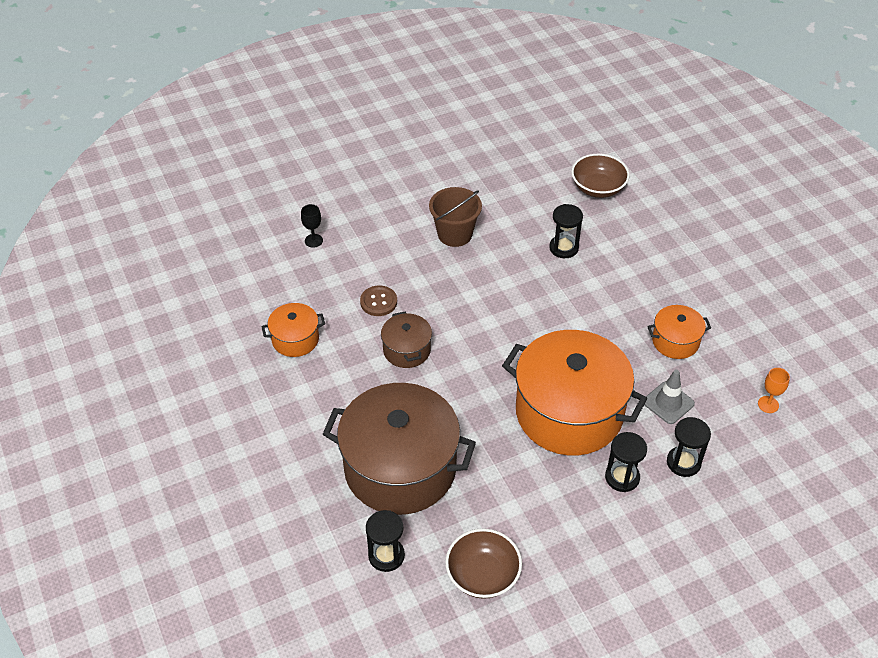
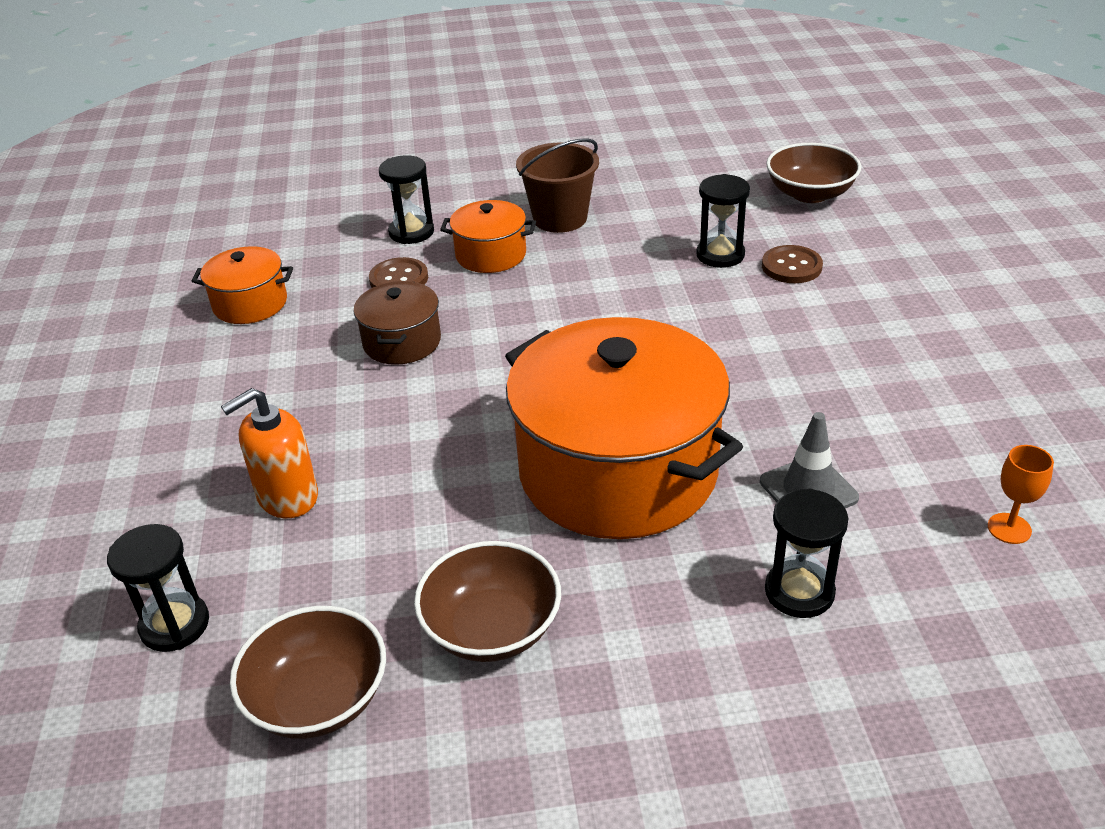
camera: 20 degrees right, 10 degrees down
(313, 240) = (355, 200): black goblet -> none
(400, 468) = (287, 497): brown pot -> orange soap dispenser
(547, 517) = (491, 628): none -> brown bowl
(607, 250) = (791, 266): none -> brown button
(622, 477) = (667, 592): black hourglass -> black hourglass (411, 232)
(675, 341) = (859, 402): orange pot -> orange pot (491, 255)

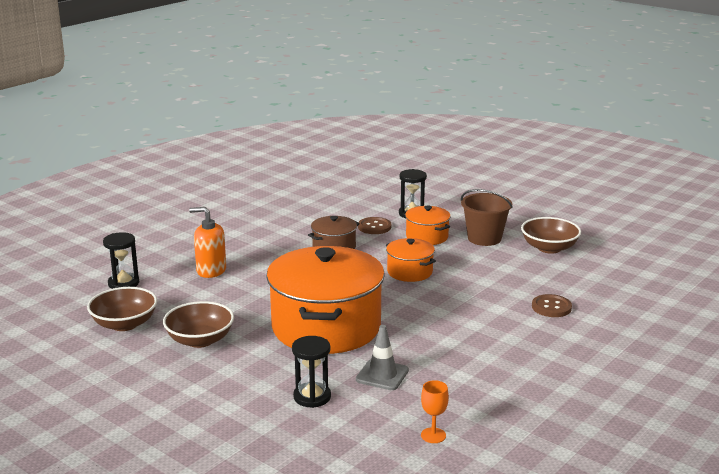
camera: 45 degrees right, 15 degrees down
(250, 304) = (307, 208): orange pot -> orange pot (409, 272)
(720, 255) = (527, 286): black hourglass -> none
(810, 194) = (630, 287): brown bowl -> brown bowl (549, 248)

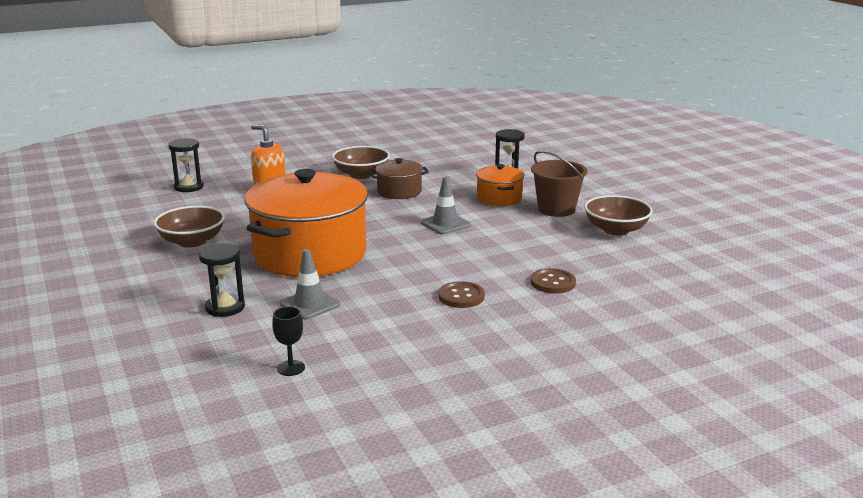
camera: 25 degrees right, 0 degrees up
(124, 324) = (150, 217): brown bowl -> brown bowl (361, 174)
(374, 227) = (458, 182): brown button -> brown button (461, 296)
(409, 272) = (445, 224): orange pot -> grey traffic cone
(433, 435) = (291, 368): orange goblet -> black goblet

